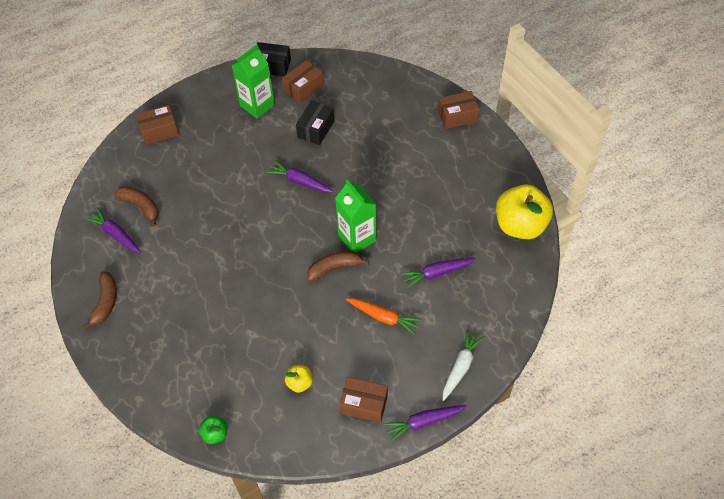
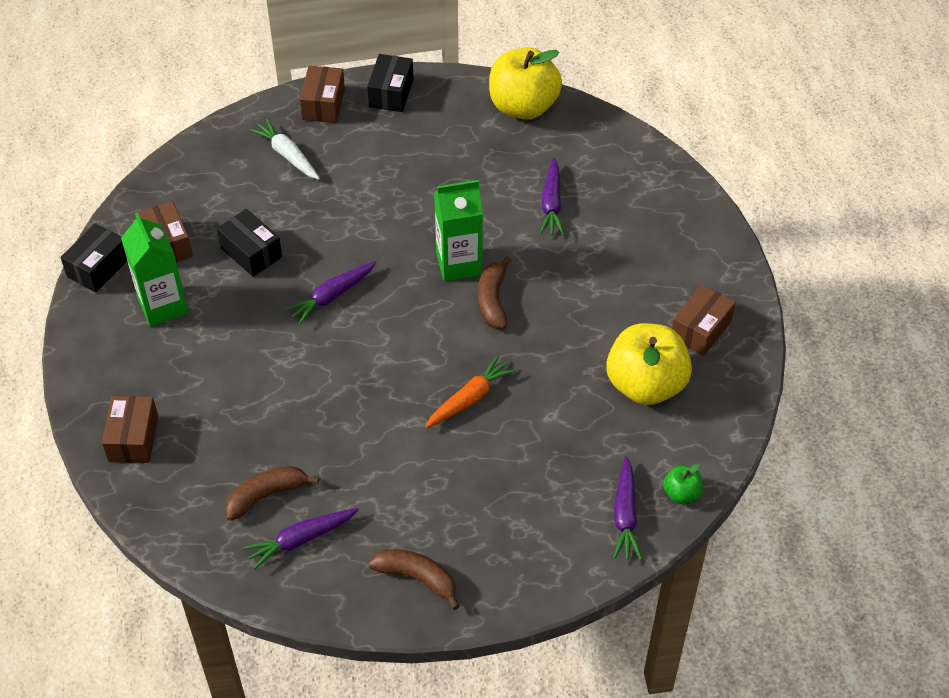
camera: 70 degrees left, 5 degrees down
(299, 383) = (645, 385): yellow apple -> yellow apple, size x2.23
(383, 317) = (590, 274): orange carrot -> orange carrot (470, 398)
(423, 422) = (746, 281): purple carrot -> purple carrot (625, 515)
(461, 367) = (689, 225): white carrot -> white carrot (287, 155)
(488, 147) = (391, 93): none -> black box

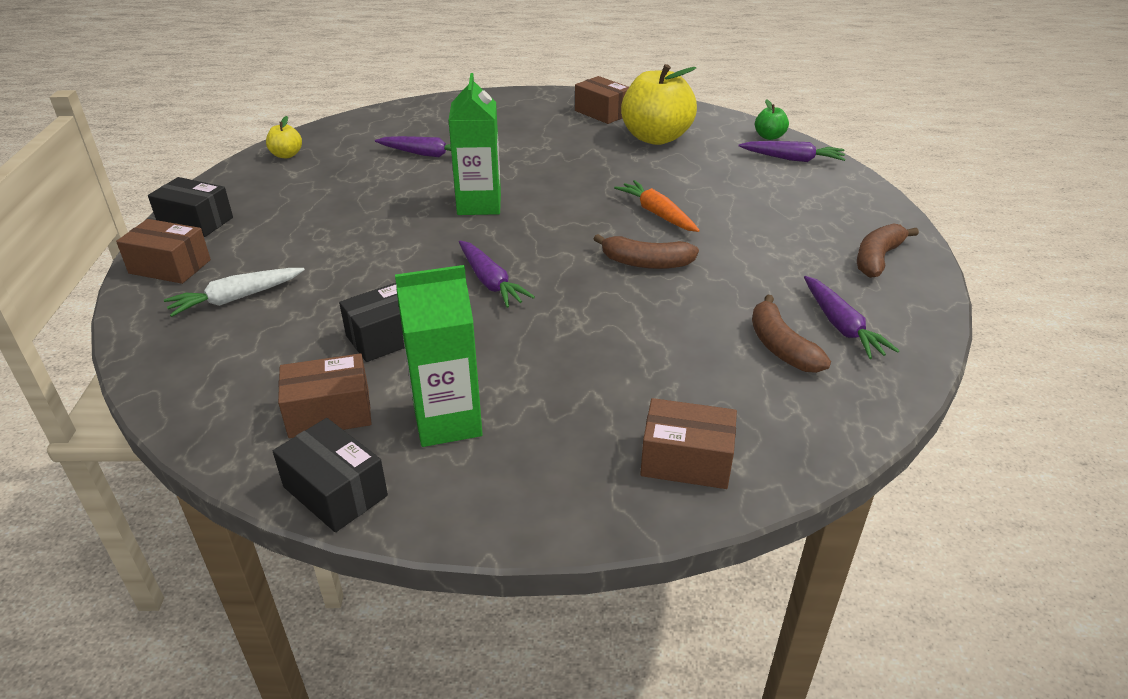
camera: 80 degrees left, 15 degrees down
(493, 300) = (535, 192): brown banana -> brown banana (645, 263)
(523, 106) = (286, 155): yellow apple -> yellow apple, size x0.45

